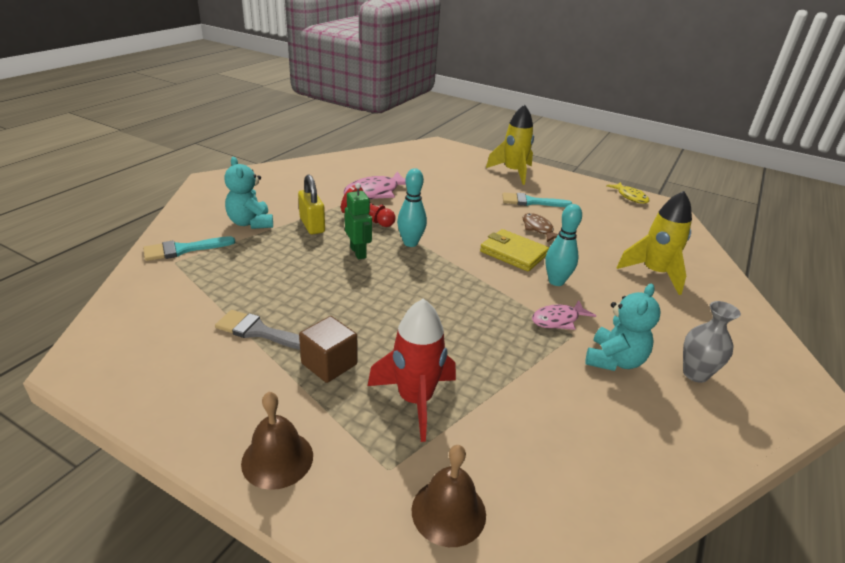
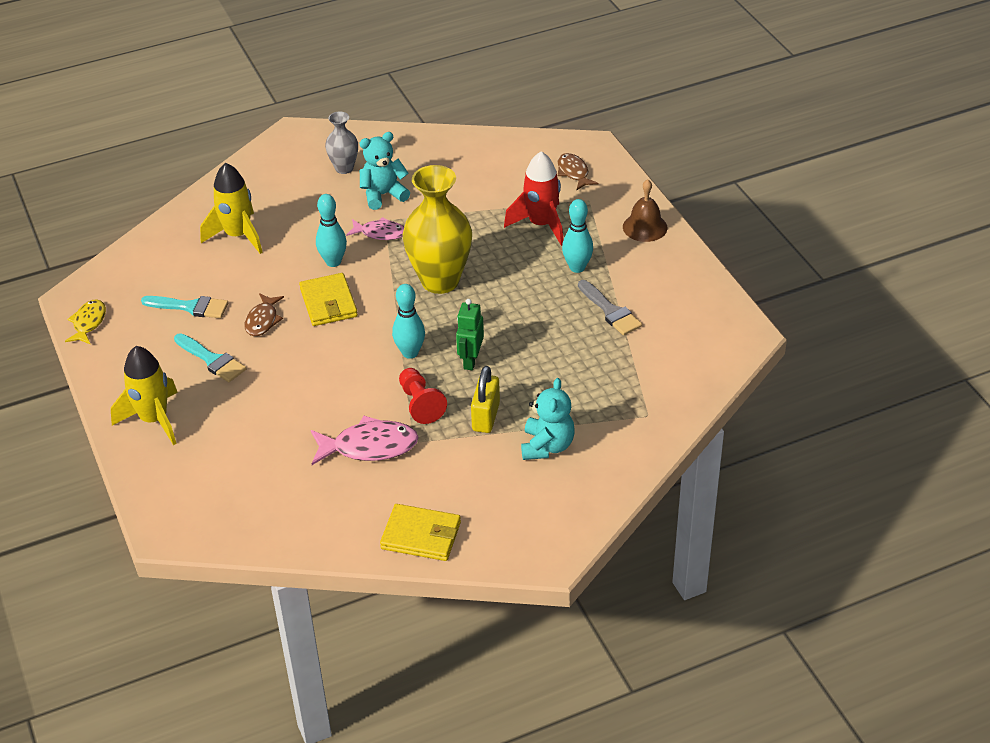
camera: 140 degrees left, 10 degrees up
(183, 249) = (633, 430): turquoise brush -> turquoise brush (190, 307)
(300, 170) = (421, 535): none -> yellow wallet
(329, 364) = (577, 267): brown cube -> turquoise bowling pin
(448, 511) = (573, 173): brown bell -> brown fish
(451, 299) = (440, 281): none -> yellow vase

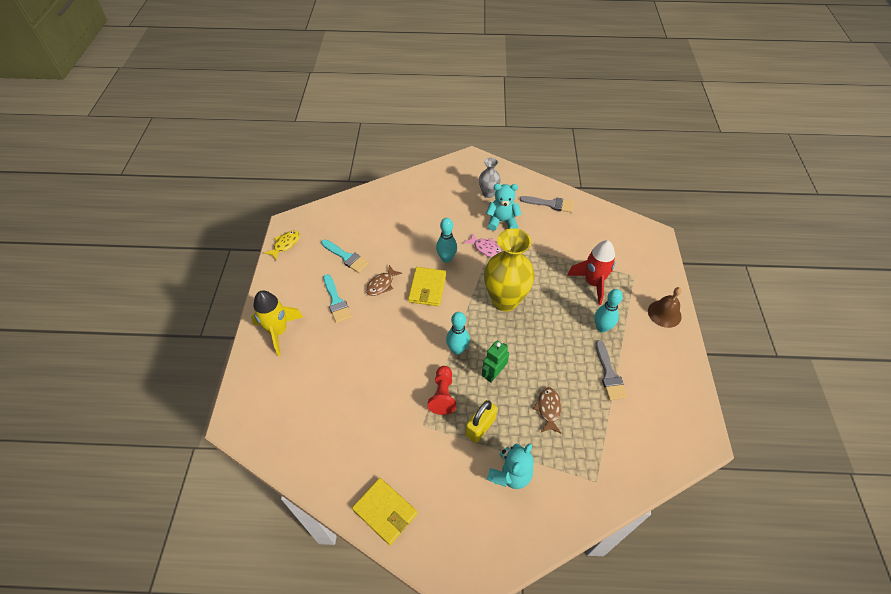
camera: 25 degrees right, 10 degrees up
(238, 236) = (401, 217): yellow rocket -> none
(369, 446) = (392, 415): pink fish -> none
(437, 154) = (550, 204): none -> grey brush
(573, 173) = (633, 251): brown fish -> brown fish (548, 409)

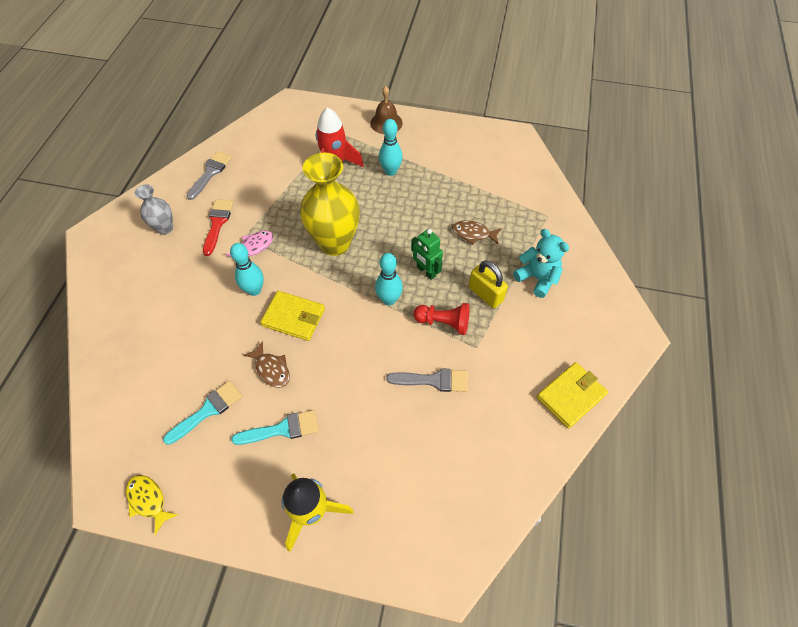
camera: 80 degrees left, 5 degrees up
(502, 221) = (217, 223): turquoise teddy bear -> red brush
(609, 374) = (443, 179): grey brush -> grey brush (433, 380)

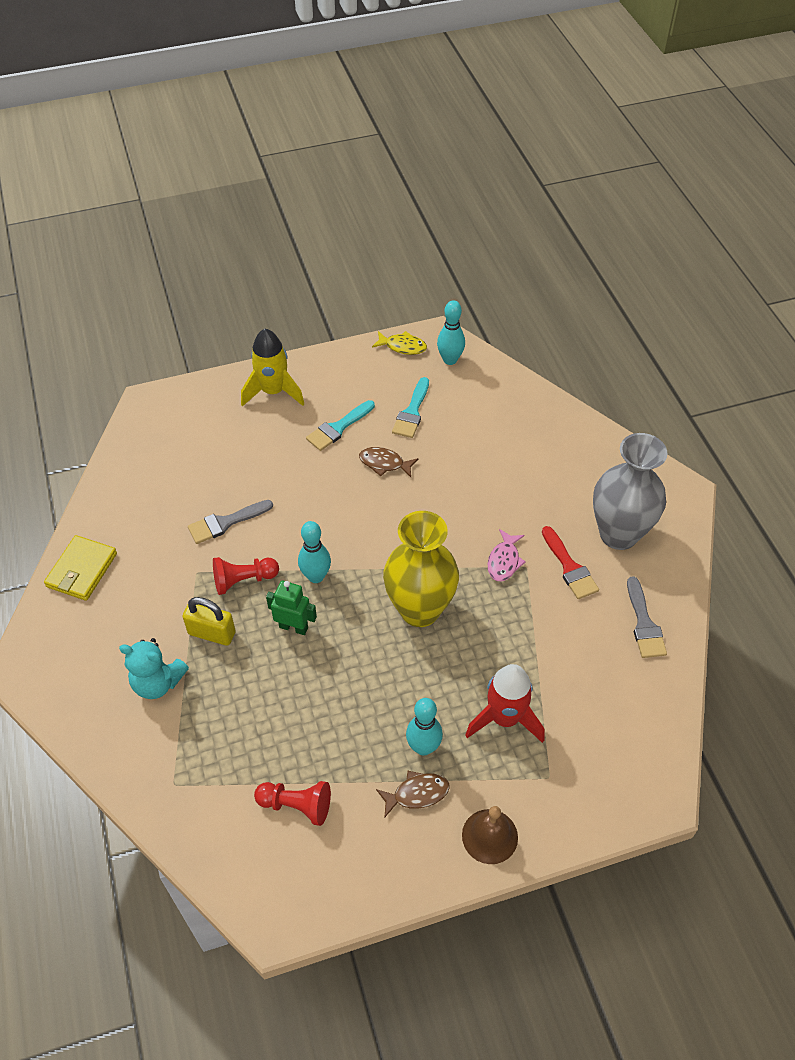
camera: 150 degrees right, 5 degrees down
(165, 228) = (618, 534): grey vase -> grey vase, size x1.92
(254, 290) = (462, 519): turquoise bowling pin -> turquoise bowling pin (450, 360)
(293, 317) = (401, 514): yellow wallet -> none
(473, 234) = (261, 705): brown fish -> brown fish (417, 794)
(479, 176) = (296, 805): none -> red pawn

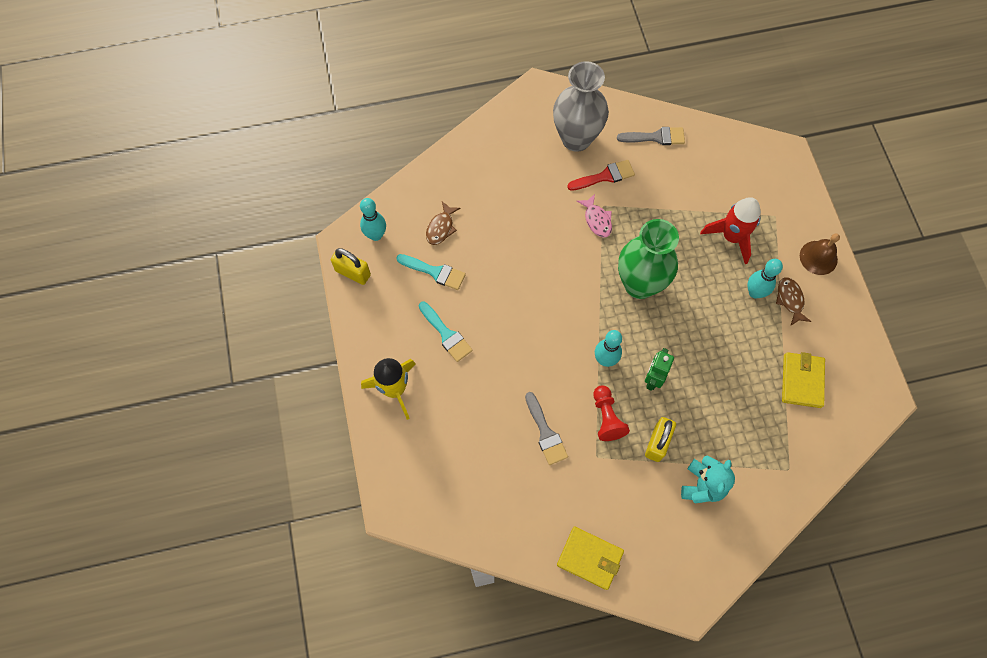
camera: 85 degrees left, 15 degrees up
(296, 805) = (802, 381): red pawn -> yellow wallet
(384, 463) = (491, 299): brown fish -> brown fish (441, 227)
(402, 346) = (353, 273): yellow fish -> yellow padlock
(420, 610) = (639, 284): yellow vase -> green vase
(504, 561) = (597, 220): pink fish -> pink fish turned 45 degrees clockwise

